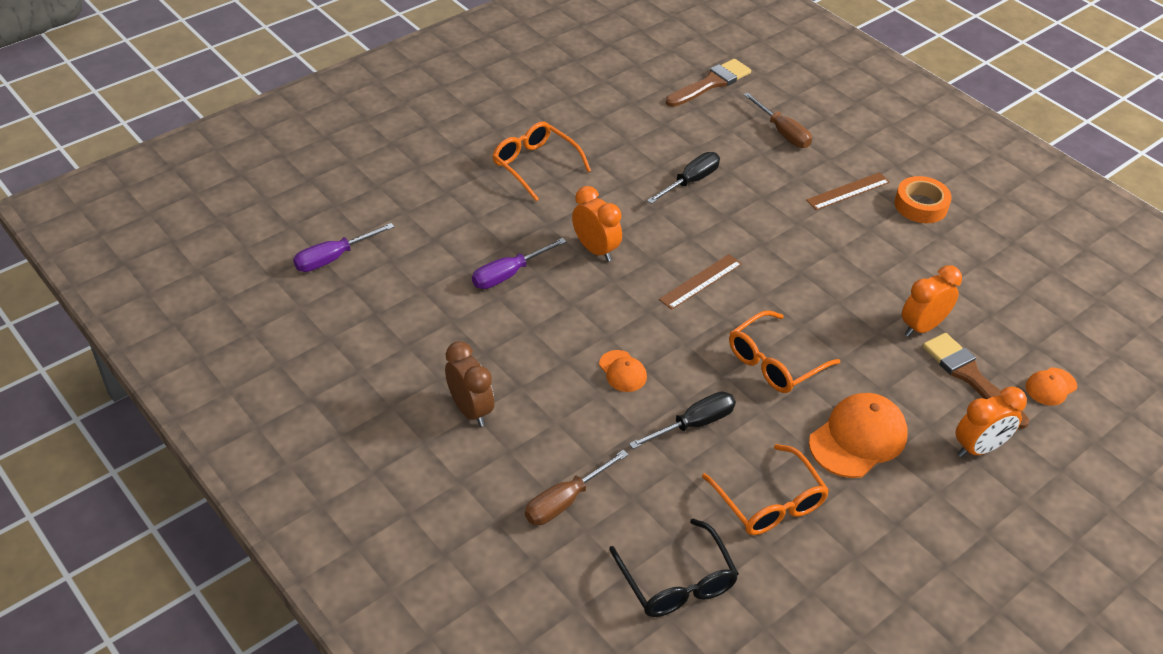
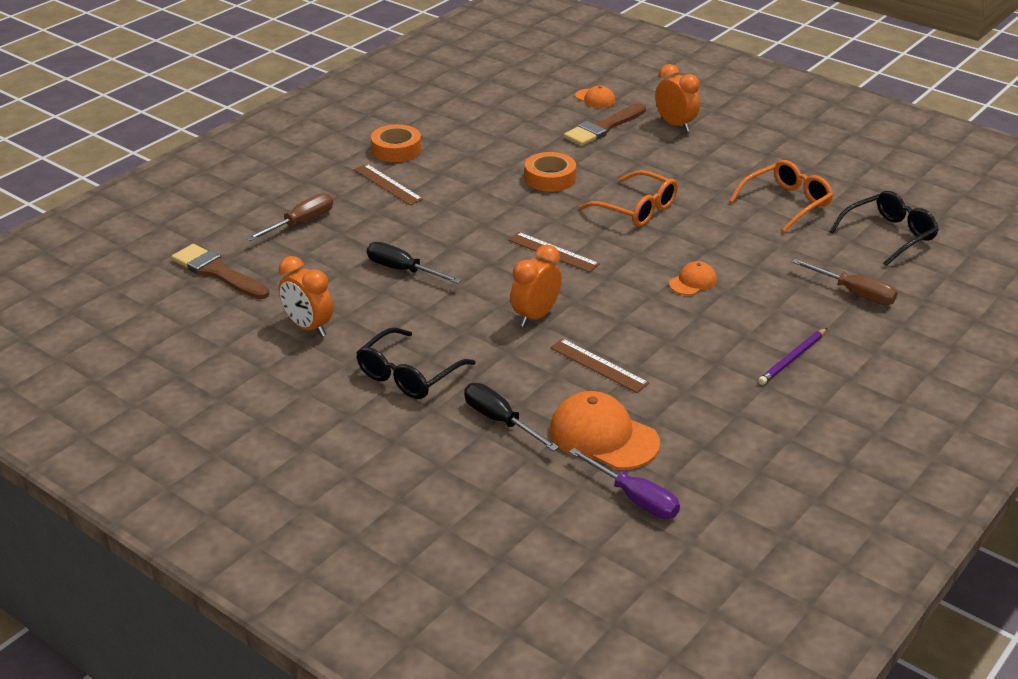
camera: 100 degrees left, 10 degrees down
(470, 410) = (792, 358): brown clock -> purple pencil
(509, 274) = (598, 365): purple screwdriver -> brown ruler
(535, 165) = (408, 375): orange glasses -> black glasses
(694, 424) = (730, 241): black screwdriver -> black screwdriver (500, 421)
(850, 307) = (550, 178): none -> orange tape
(858, 438) = (697, 170): orange cap -> orange cap (603, 436)
(922, 327) = (557, 147): orange clock -> orange clock (308, 327)

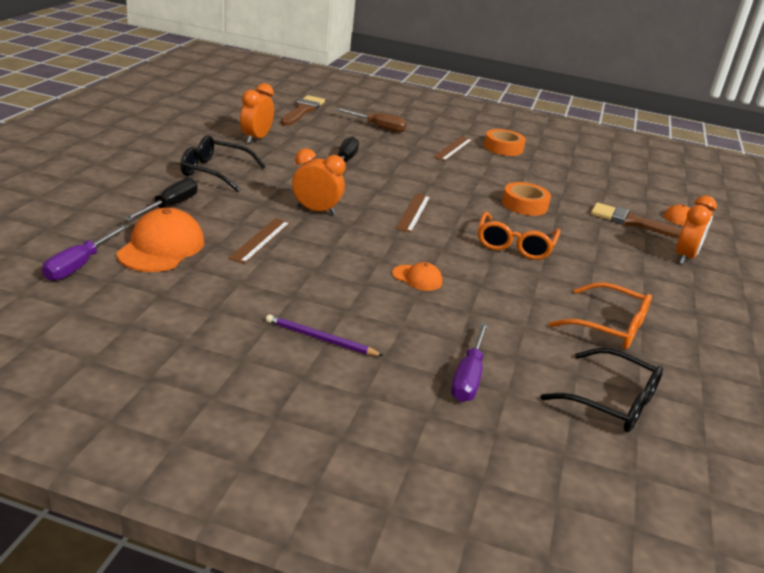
camera: 65 degrees right, 5 degrees down
(854, 293) = (468, 377): brown screwdriver -> purple screwdriver

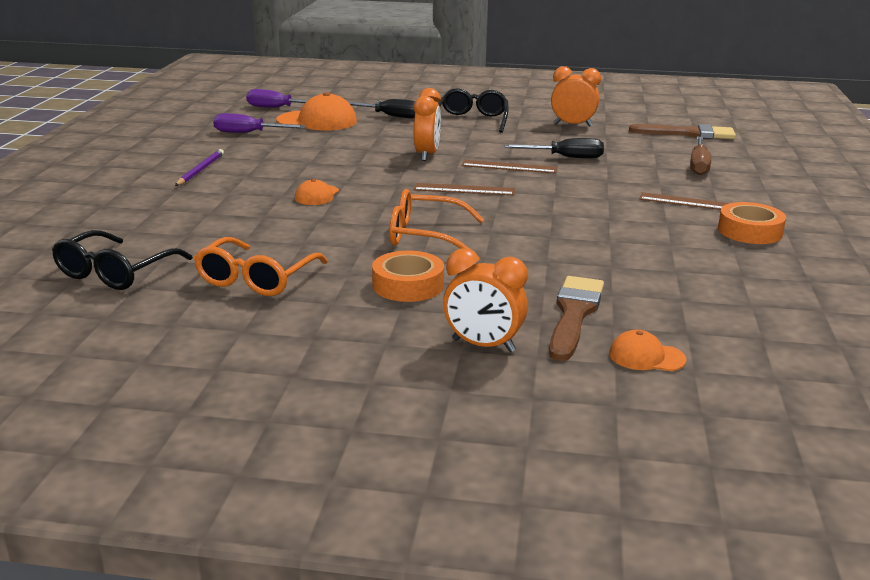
camera: 85 degrees right, 5 degrees down
(261, 240) = (351, 143): brown ruler -> brown ruler (509, 167)
(468, 377) = (152, 217): purple screwdriver -> purple screwdriver (248, 133)
(524, 205) = (552, 242): orange tape -> orange tape (408, 285)

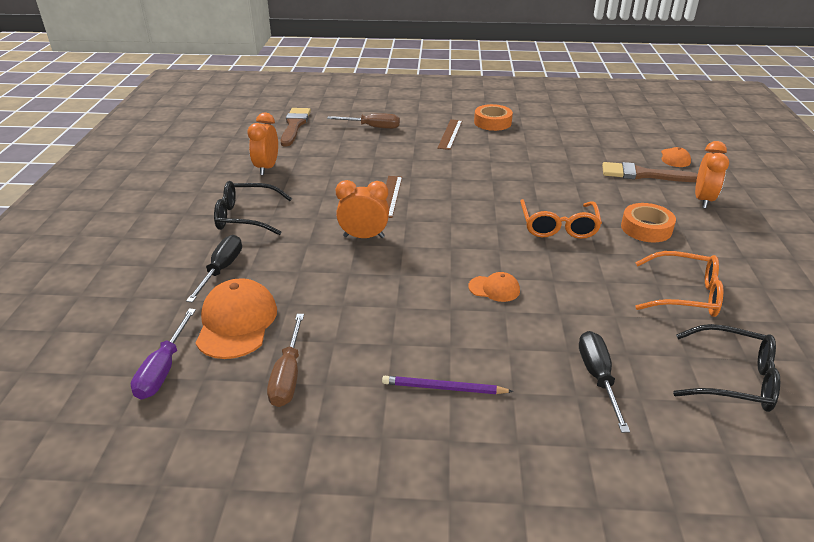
camera: 95 degrees left, 10 degrees up
(248, 133) = (288, 375): purple screwdriver -> brown screwdriver
(464, 189) = (452, 214): brown ruler -> none
(565, 157) = (361, 172): black screwdriver -> black screwdriver (598, 377)

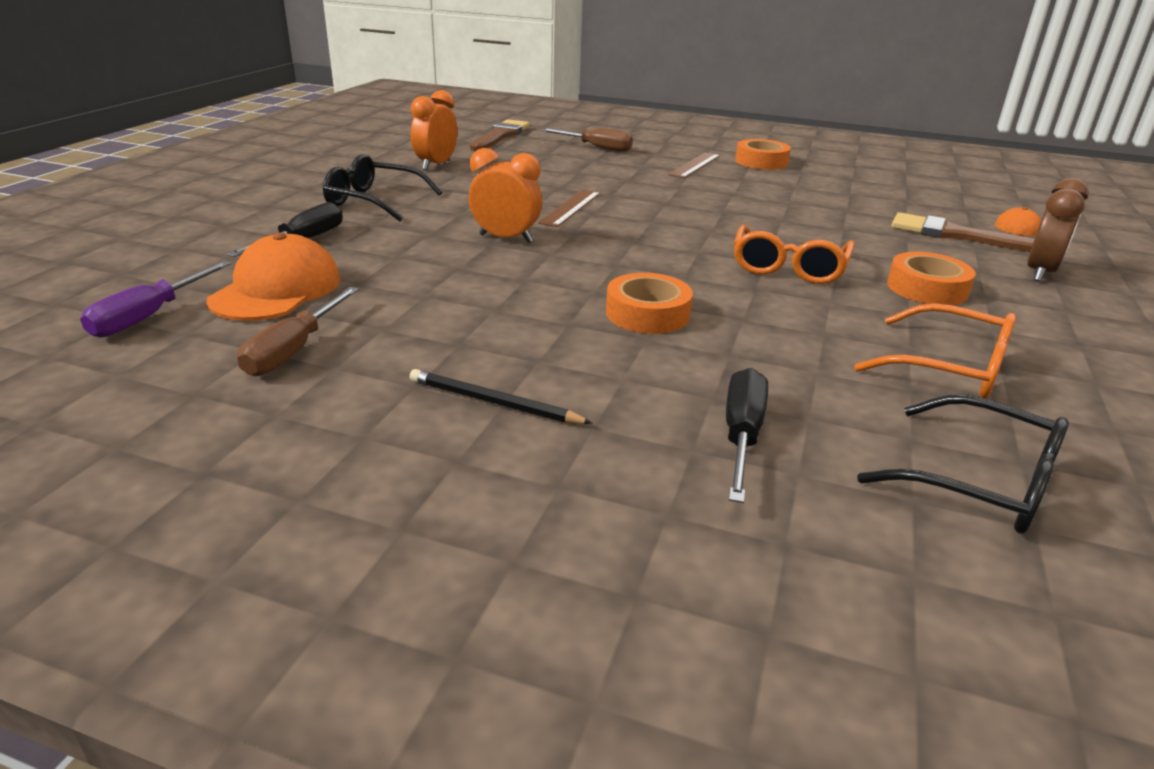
camera: 15 degrees right, 5 degrees down
(443, 388) = (494, 402): purple pencil -> black pencil
(494, 289) = (647, 314): orange cap -> orange tape
(703, 200) = (1040, 273): orange clock -> brown clock

